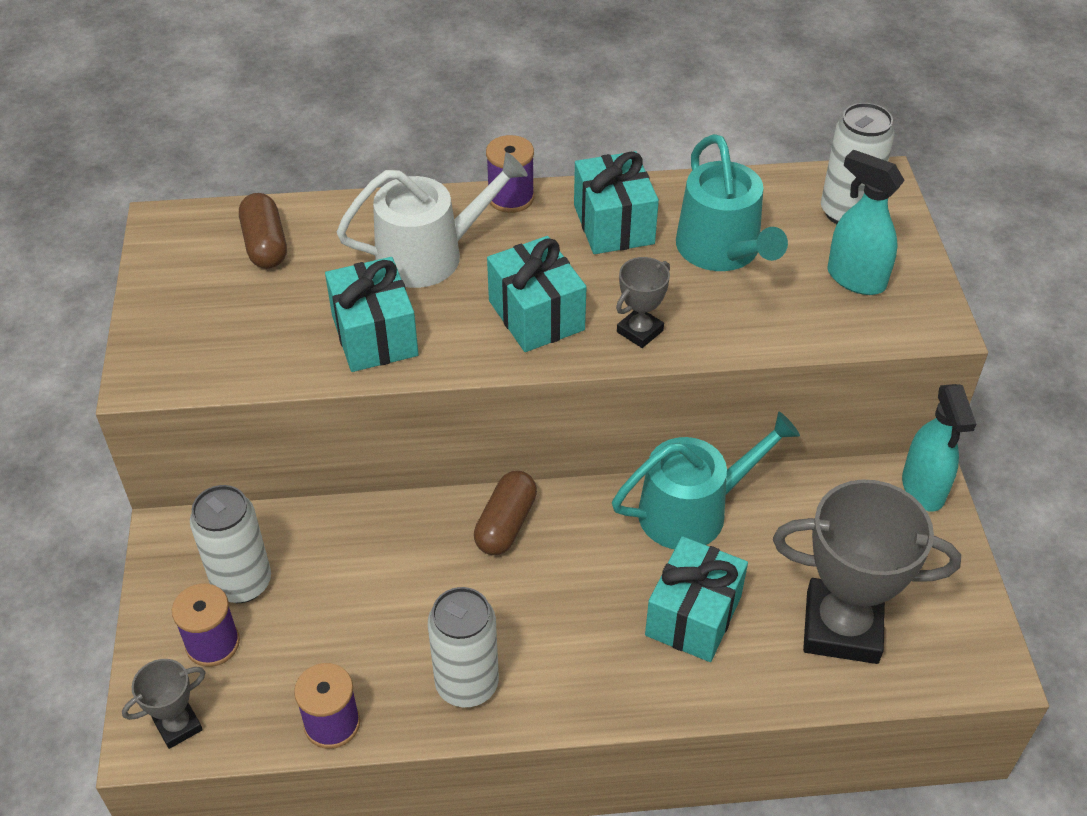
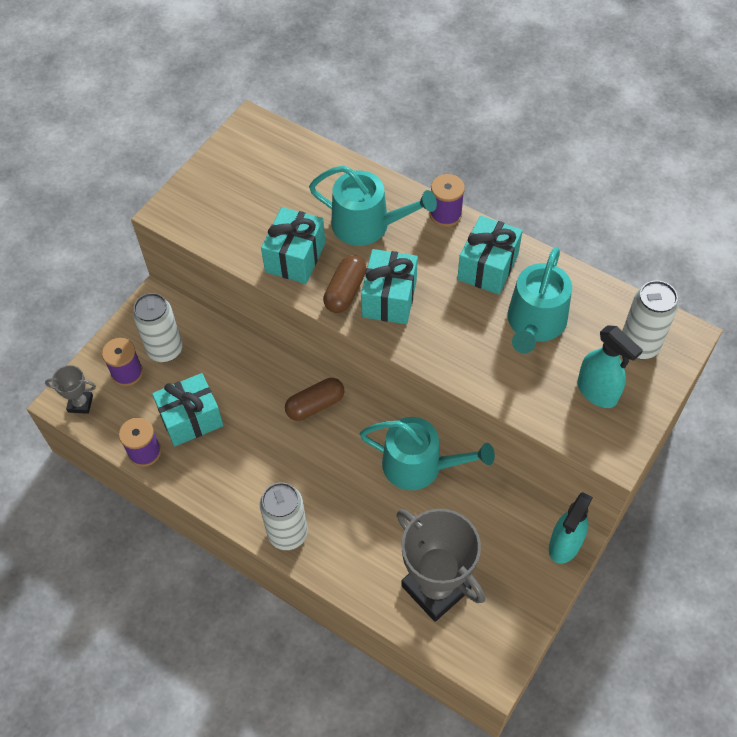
camera: 40 degrees right, 10 degrees up
(265, 245) = (289, 167): brown capsule -> brown capsule (345, 291)
(429, 255) = (367, 225): white watering can -> turquoise watering can
(467, 684) = (221, 477): white can -> white can (287, 533)
(640, 331) = (436, 344): grey trophy -> none
(693, 616) = (363, 523): turquoise gift -> turquoise gift (191, 419)
(855, 279) = (597, 392): turquoise spray bottle -> turquoise spray bottle turned 150 degrees clockwise

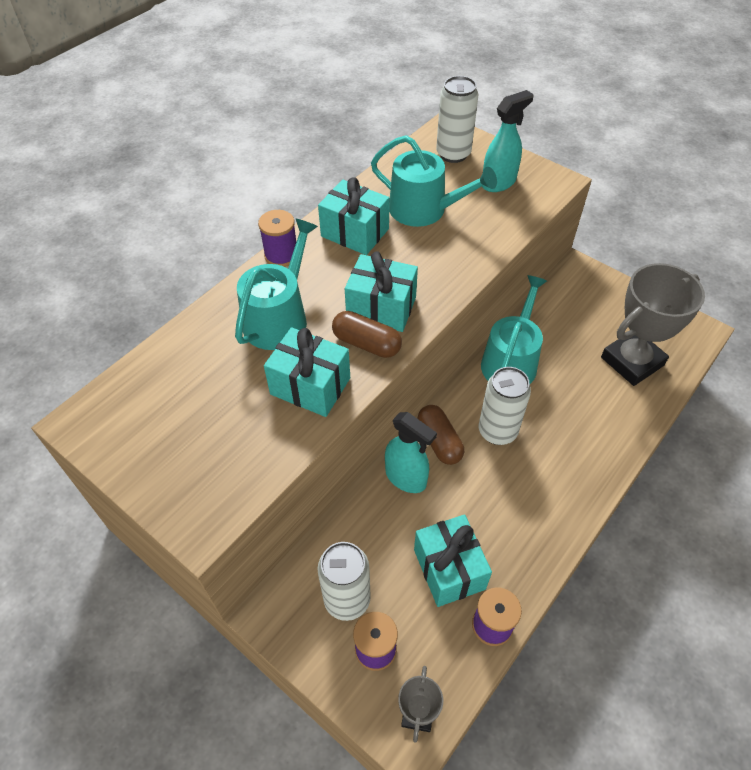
camera: 85 degrees left, 5 degrees down
(287, 533) = (588, 475): white can -> white can (497, 431)
(564, 545) = (584, 274): turquoise spray bottle -> turquoise spray bottle (406, 478)

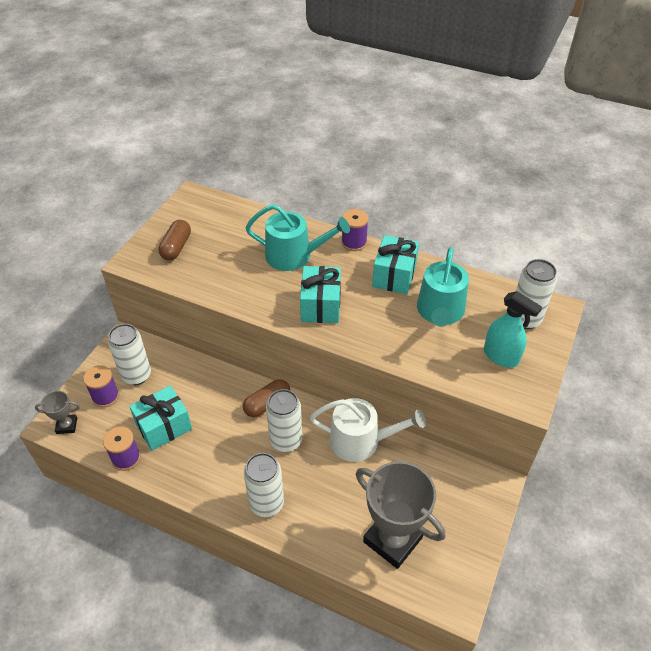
camera: 75 degrees right, 5 degrees down
(310, 386) = (240, 284): turquoise gift -> none
(366, 344) = (284, 304): brown capsule -> brown capsule (176, 247)
(406, 478) = (231, 389): turquoise spray bottle -> none
(511, 361) = (361, 441): turquoise watering can -> white watering can
(580, 465) = (266, 503): none -> white can

